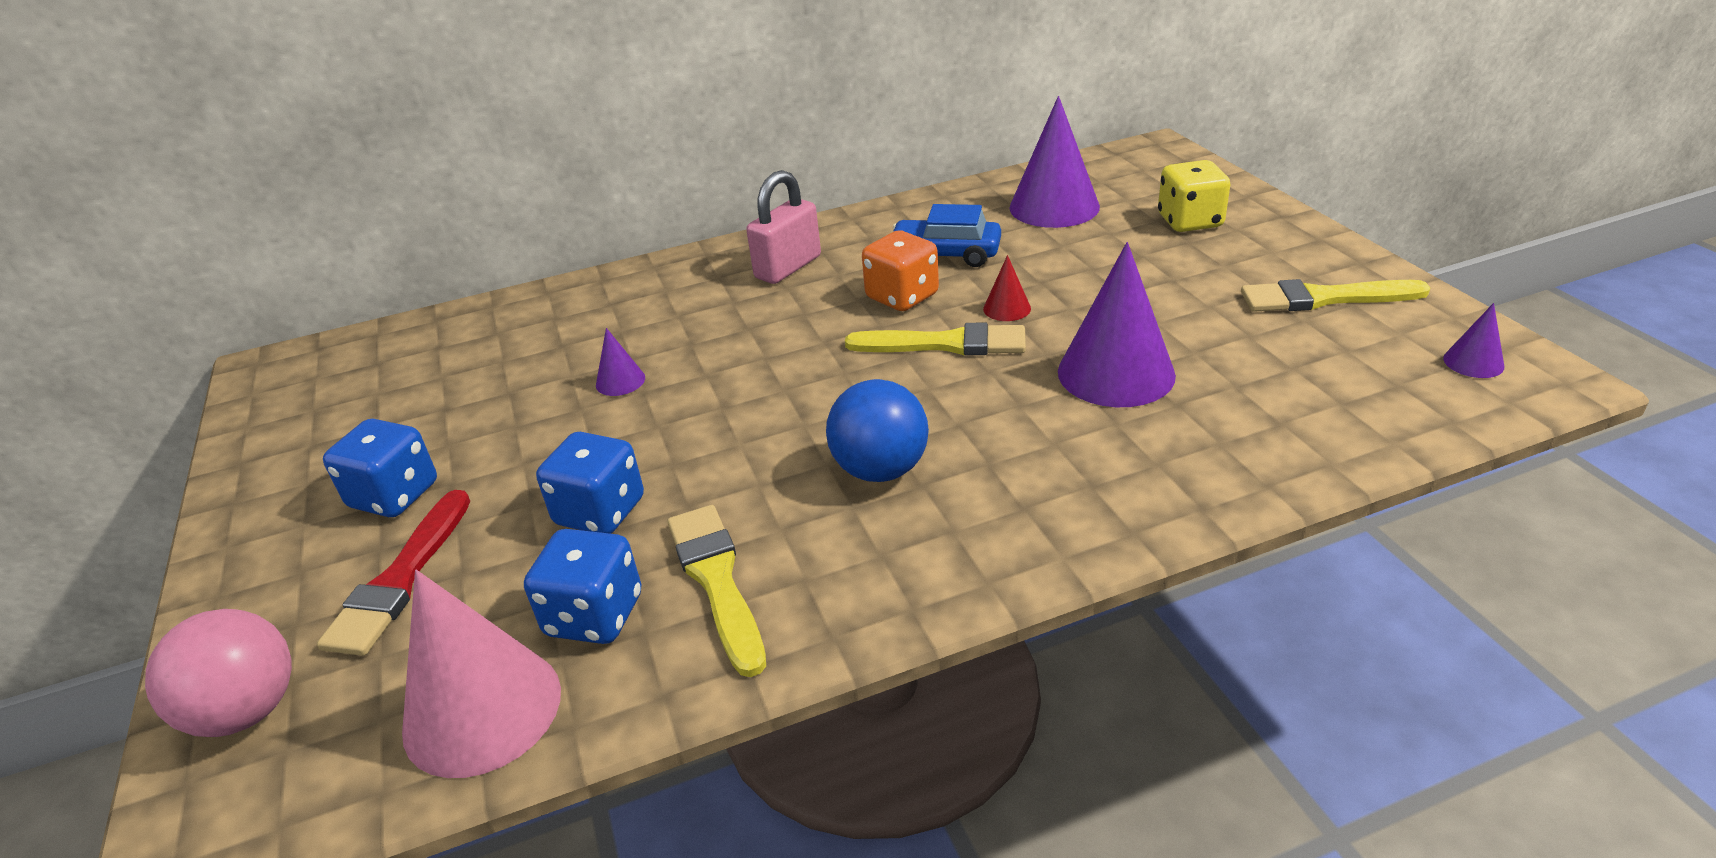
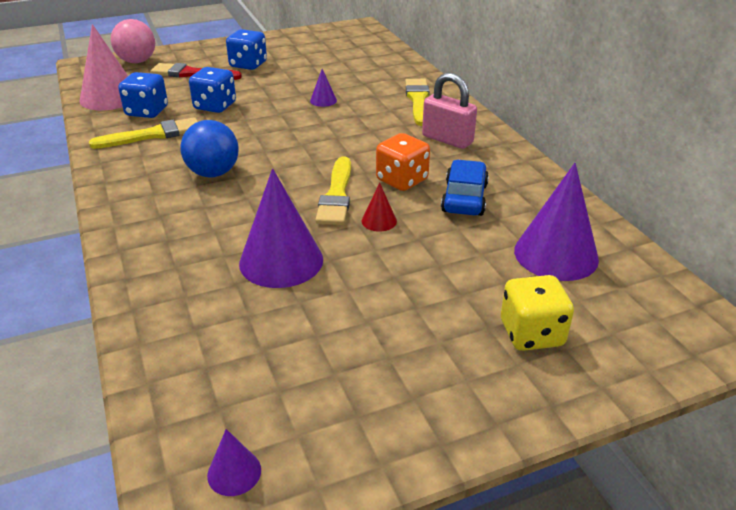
camera: 85 degrees right, 0 degrees up
(1324, 298) = (369, 396): yellow brush -> yellow brush (418, 100)

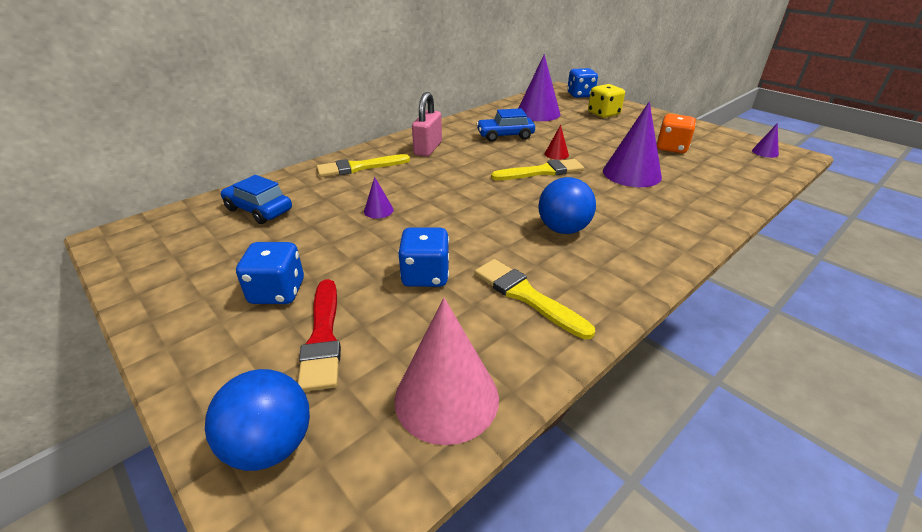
camera: 110 degrees left, 0 degrees up
(137, 61) = (271, 445): pink ball -> blue ball
(147, 111) = (471, 329): blue dice -> blue dice (580, 95)
(362, 61) = (259, 210): none -> blue car
(402, 180) = (500, 155): orange dice -> orange dice (671, 148)

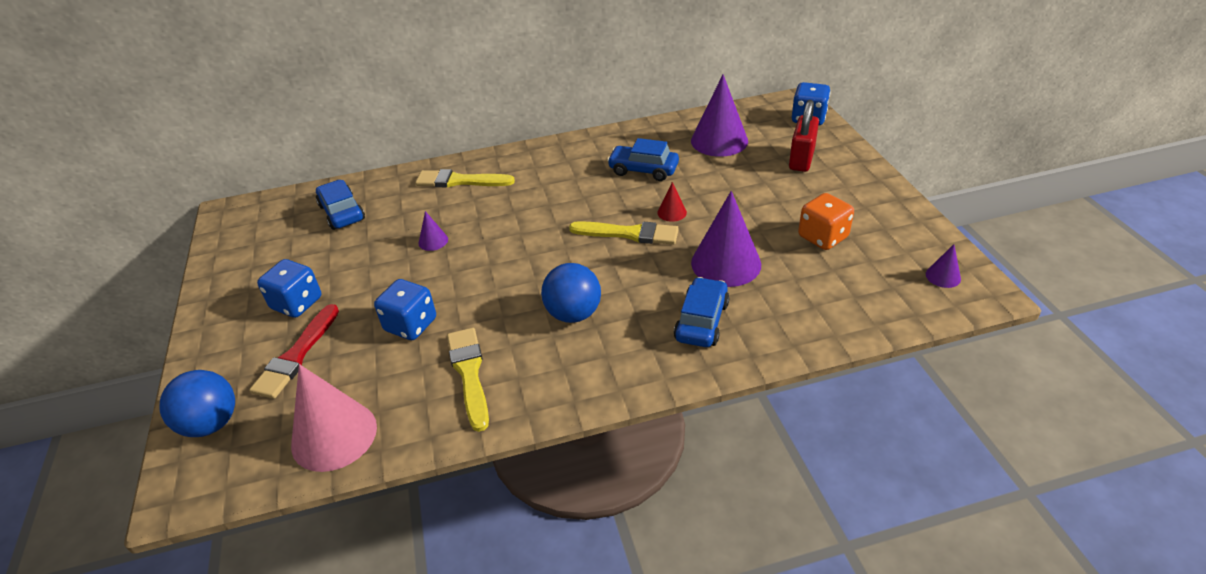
camera: 30 degrees right, 5 degrees up
(428, 148) = (545, 170): pink padlock -> none
(603, 114) = (801, 159): yellow dice -> red padlock
(662, 209) = (701, 321): none -> blue car

